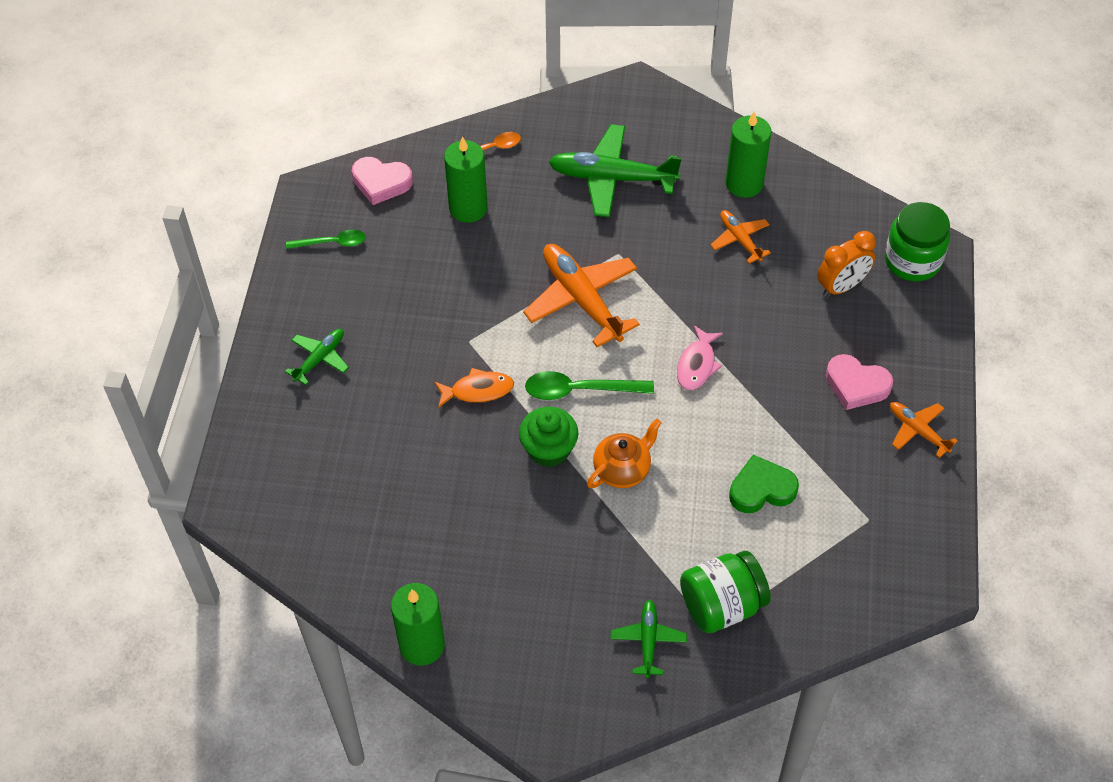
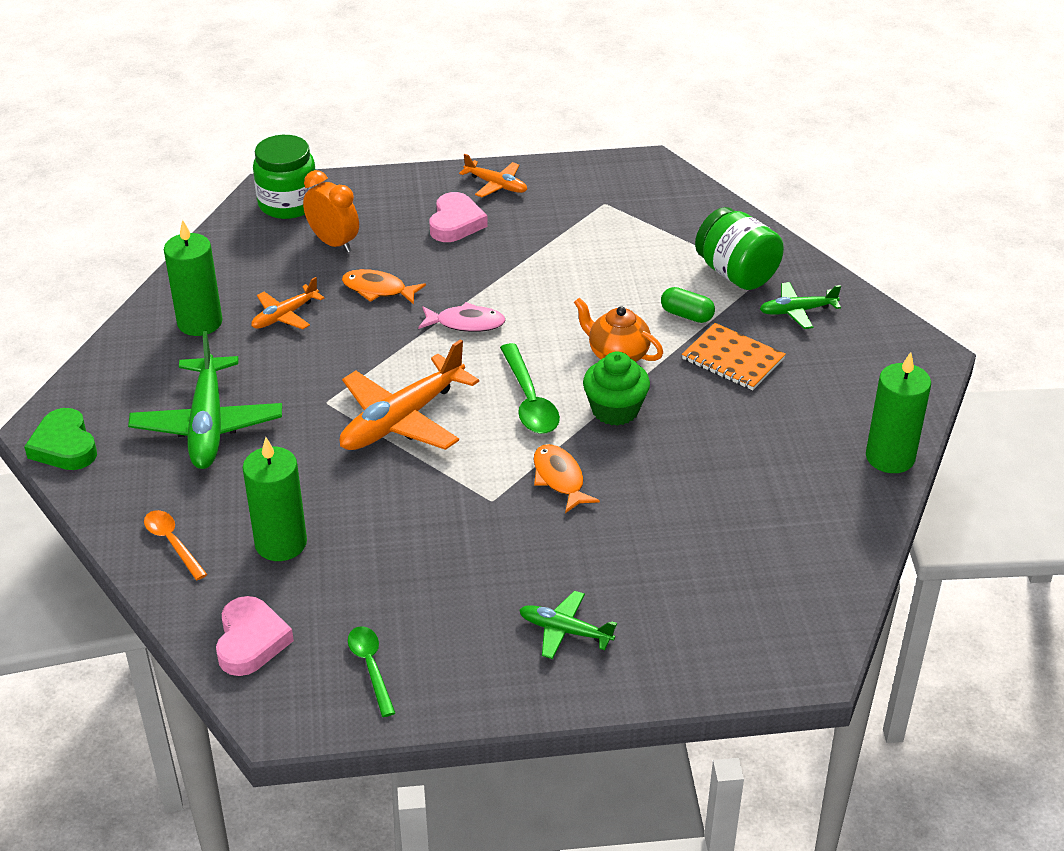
camera: 105 degrees left, 15 degrees down
(591, 561) = (733, 359): none -> orange notebook
(666, 542) = (687, 315): none -> green capsule
(761, 489) = (600, 265): green heart -> green heart (64, 446)
(762, 309) = (378, 290): none -> orange fish
(918, 431) = (496, 185): orange plane -> orange plane turned 90 degrees counterclockwise

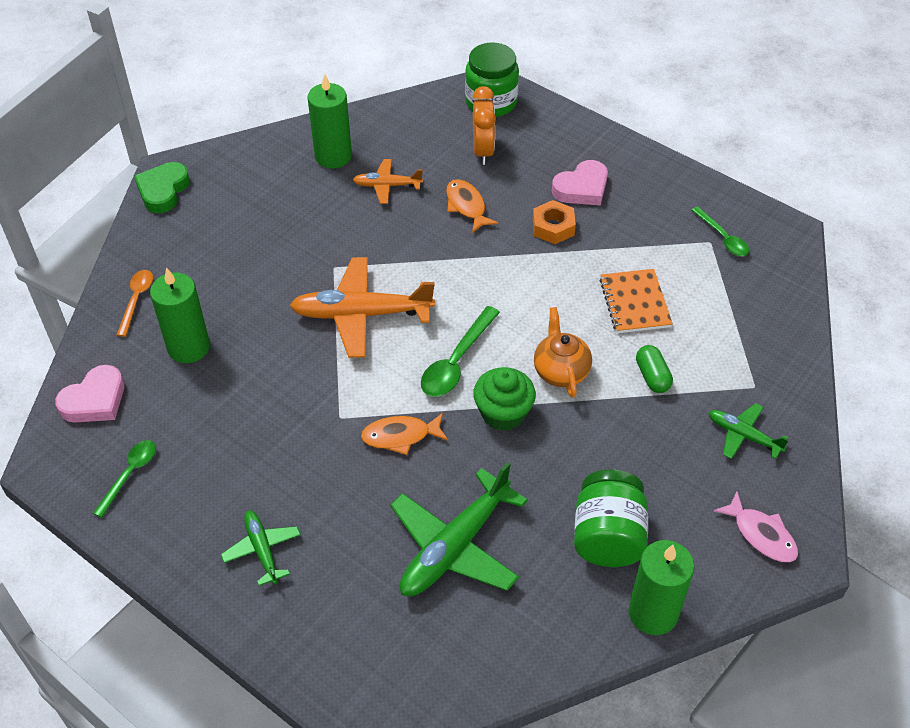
camera: 45 degrees right, 10 degrees up
(208, 424) = (251, 233): green plane -> green plane (455, 546)
(466, 323) = (490, 271): pink fish -> pink fish (761, 534)
(472, 263) = (553, 227): none -> orange nut
(496, 185) = (648, 175): orange plane -> none
(559, 479) = (400, 436): orange fish -> orange fish turned 120 degrees counterclockwise
(610, 195) = (722, 238): none -> green spoon
(733, 359) = (639, 438): orange notebook -> orange notebook (634, 303)
(736, 273) = (736, 369): green jar -> green jar (607, 536)

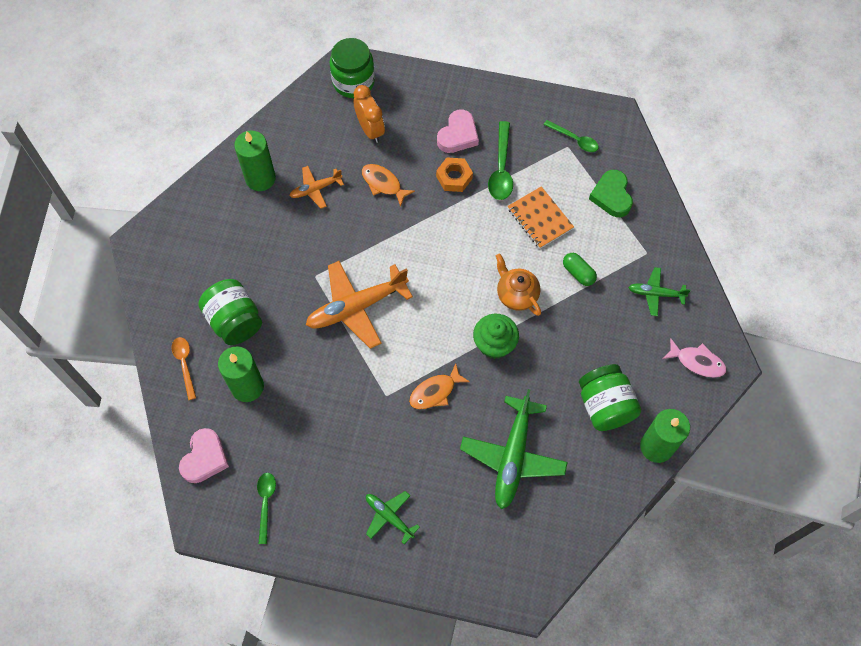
camera: 25 degrees left, 15 degrees up
(163, 191) = (146, 262): green heart -> green heart (611, 196)
(217, 278) = (235, 321): none -> green jar
(456, 361) = (443, 317): green spoon -> green spoon (501, 169)

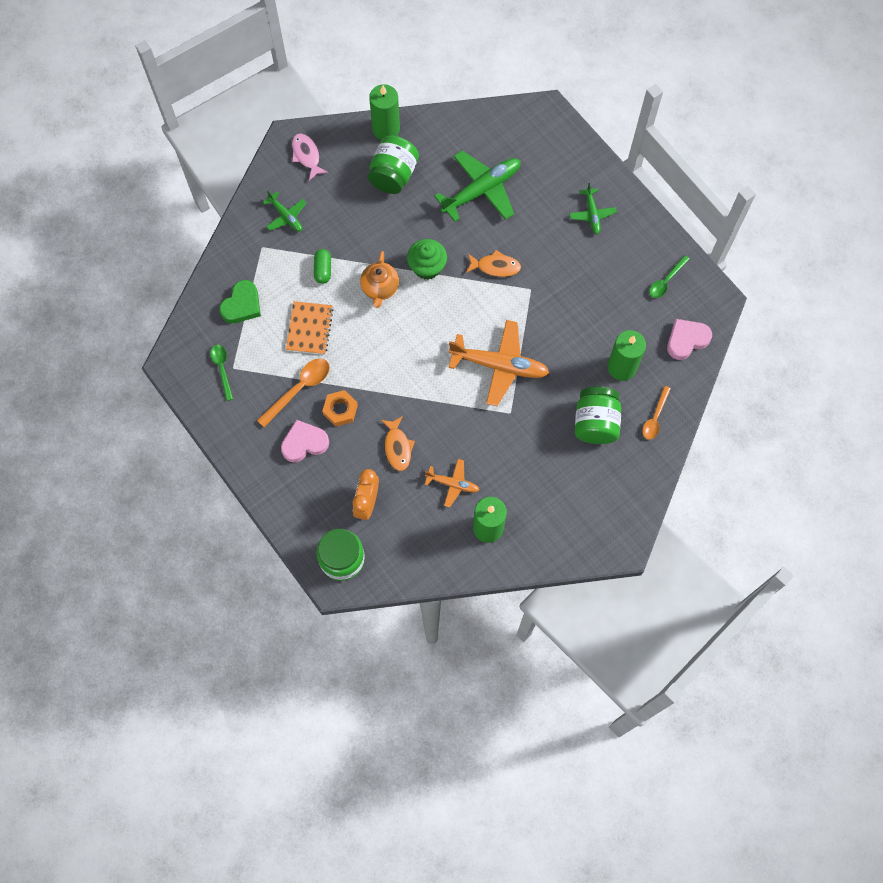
camera: 140 degrees left, 5 degrees up
(501, 169) = (299, 389): green spoon -> orange spoon

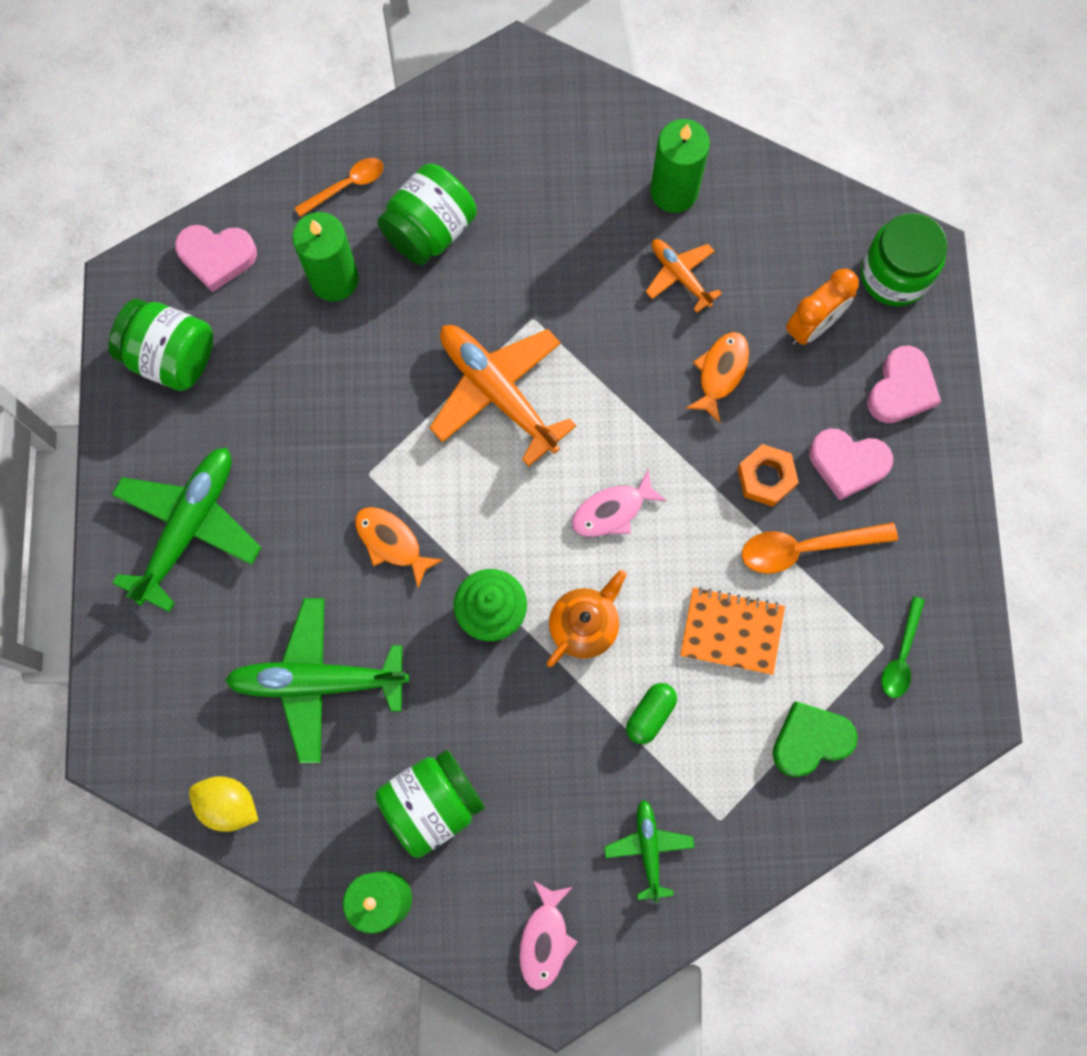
camera: 145 degrees left, 5 degrees up
(301, 499) = (901, 389): none -> pink heart
(309, 329) = (731, 631): orange notebook -> orange notebook turned 60 degrees clockwise
(403, 346) = (612, 511): none -> pink fish
(480, 121) = (228, 805): none -> yellow lemon
(592, 214) = (188, 528): green plane -> green plane, size x1.87
(666, 281) = (171, 356): green spoon -> green jar

